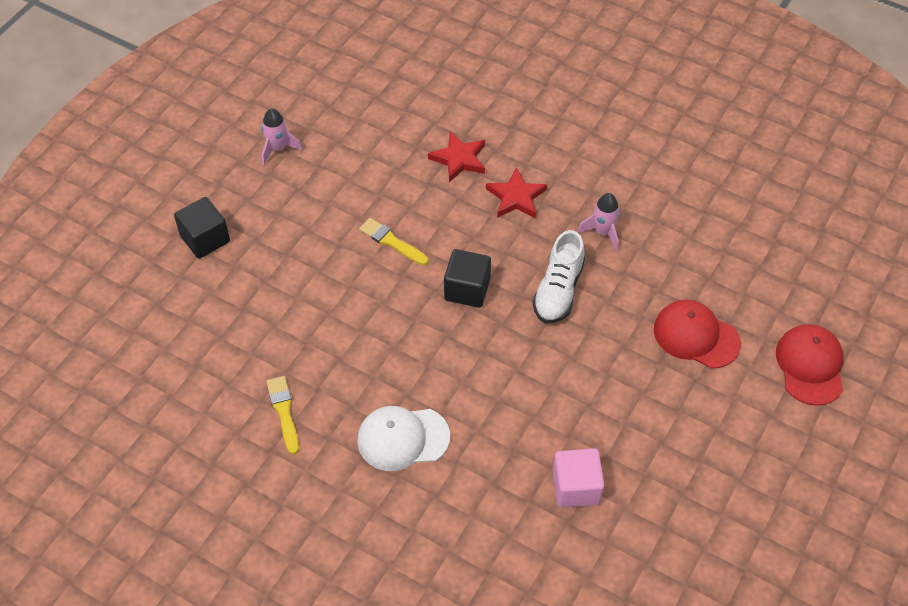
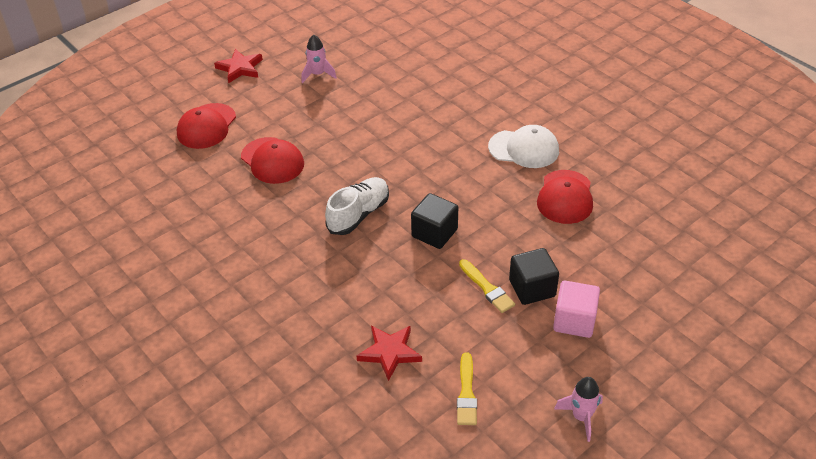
camera: 160 degrees left, 10 degrees down
(205, 239) = (670, 335): black cube -> black cube (532, 288)
(284, 411) = (612, 184): yellow brush -> yellow brush (466, 393)
(336, 376) = (565, 197): none -> red cap
(516, 197) = (353, 300): red star -> red star (240, 68)
(576, 487) = (414, 100): pink cube -> pink cube (574, 321)
(603, 232) = (293, 250): pink rocket -> pink rocket (318, 74)

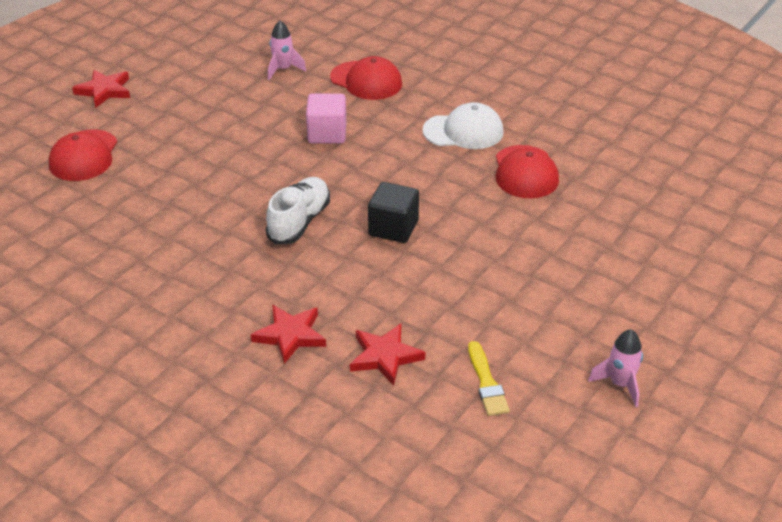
camera: 15 degrees left, 5 degrees down
(272, 161) = (177, 181): red cap -> red cap (366, 81)
(318, 74) = (201, 86): pink rocket -> pink rocket (283, 69)
(319, 318) = (290, 335): none -> red star
(487, 288) = (472, 274): yellow brush -> none
(532, 288) = (521, 266): black cube -> none
(574, 321) = (578, 291): pink cube -> pink cube (327, 134)

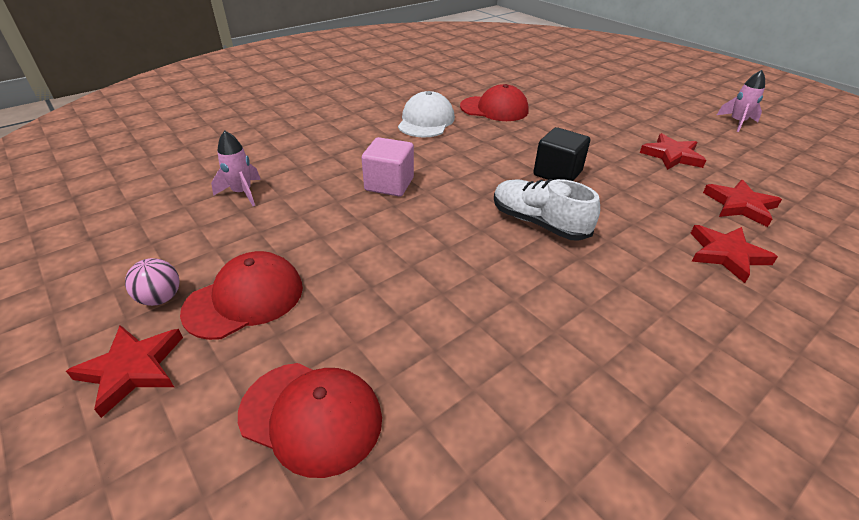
camera: 75 degrees left, 0 degrees up
(159, 79) = (161, 298): none -> pink ball
(366, 81) = (310, 149): red cap -> red cap (245, 299)
(478, 313) = (671, 155): none -> red star
(486, 383) = (755, 166): yellow brush -> none

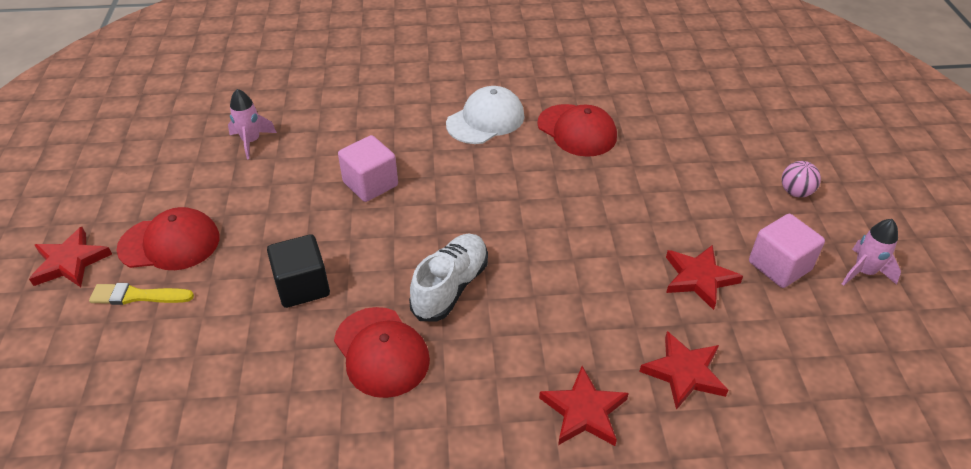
camera: 35 degrees right, 5 degrees up
(161, 298) = (124, 216): pink ball -> pink ball (795, 192)
(259, 360) = (137, 296): none -> yellow brush
(311, 416) = (130, 352): red cap -> red cap (381, 352)
(538, 223) = (450, 287): white shoe -> white shoe turned 45 degrees clockwise
(557, 173) = (538, 242): black cube -> black cube (302, 286)
(698, 134) = (779, 266): none -> pink cube

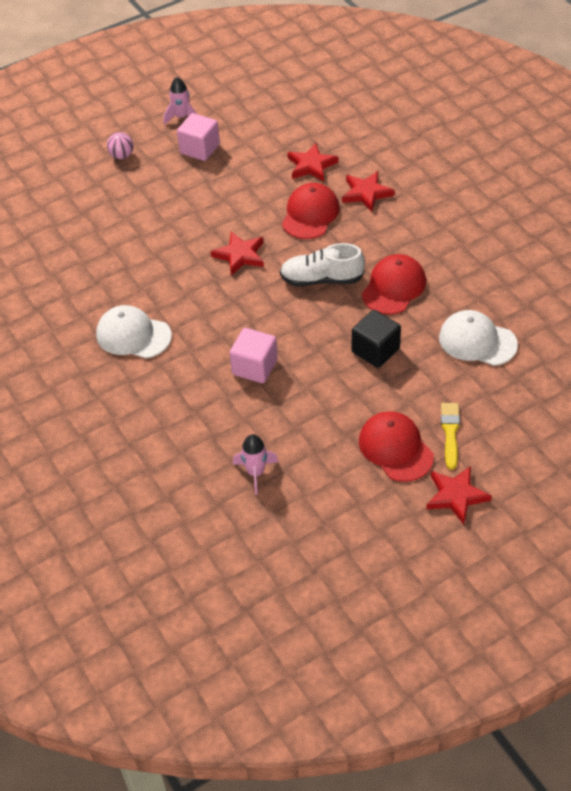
camera: 115 degrees left, 5 degrees up
(137, 296) = (450, 432): yellow brush -> yellow brush turned 150 degrees counterclockwise
(222, 393) = (477, 341): none -> white cap
(577, 130) = (115, 278): red cap -> red cap (310, 214)
(699, 278) = (234, 177): red star -> red star (240, 255)

